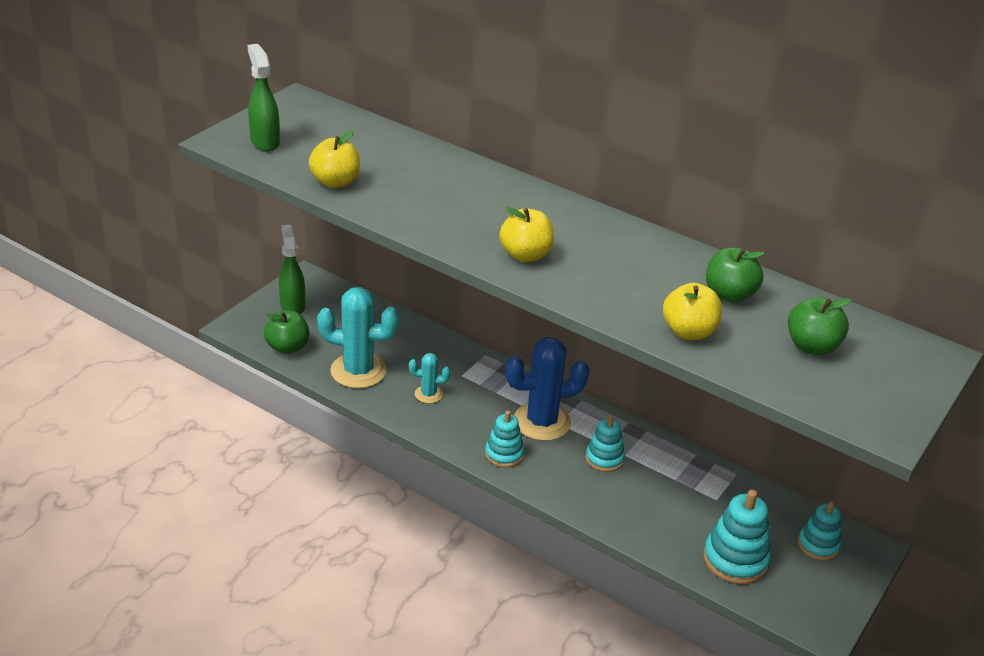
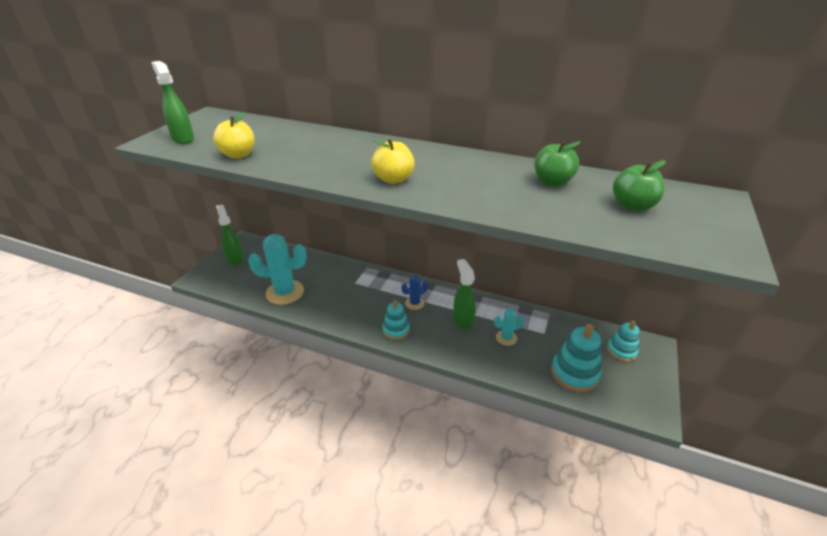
camera: 10 degrees left, 0 degrees up
(287, 347) = (234, 285): green apple -> none
(428, 394) = (335, 299): turquoise cactus -> turquoise cactus (506, 338)
(542, 422) = (414, 303): blue cactus -> blue cactus, size x0.50
(604, 458) = (463, 320): turquoise stacking toy -> green spray bottle
(689, 332) = (538, 210): yellow apple -> none

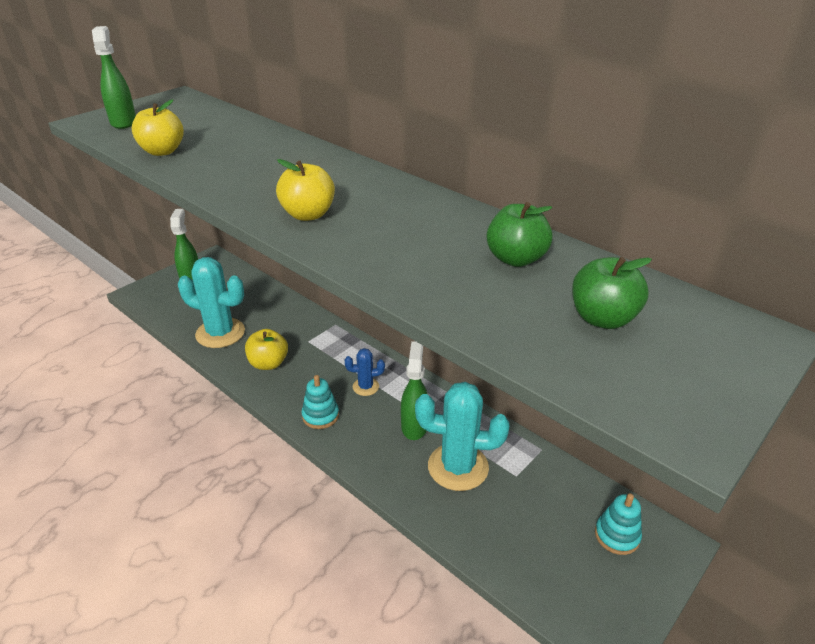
camera: 20 degrees right, 0 degrees up
(335, 305) = (268, 363): none -> yellow apple
(506, 338) = (458, 467): turquoise cactus -> turquoise cactus, size x2.00
(574, 374) = (523, 546): turquoise stacking toy -> none

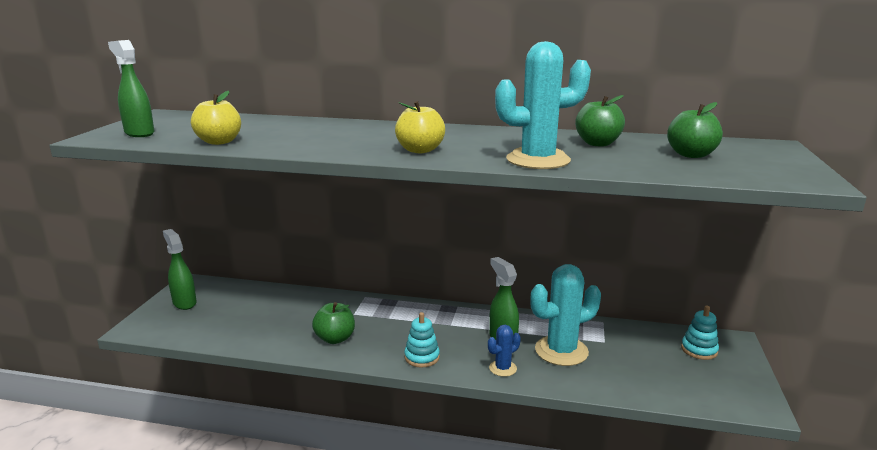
camera: 30 degrees left, 15 degrees down
(220, 333) = (263, 332): turquoise cactus -> turquoise cactus (538, 160)
(268, 363) = (335, 338): yellow apple -> green apple
(365, 387) = (437, 327): blue cactus -> blue cactus (503, 368)

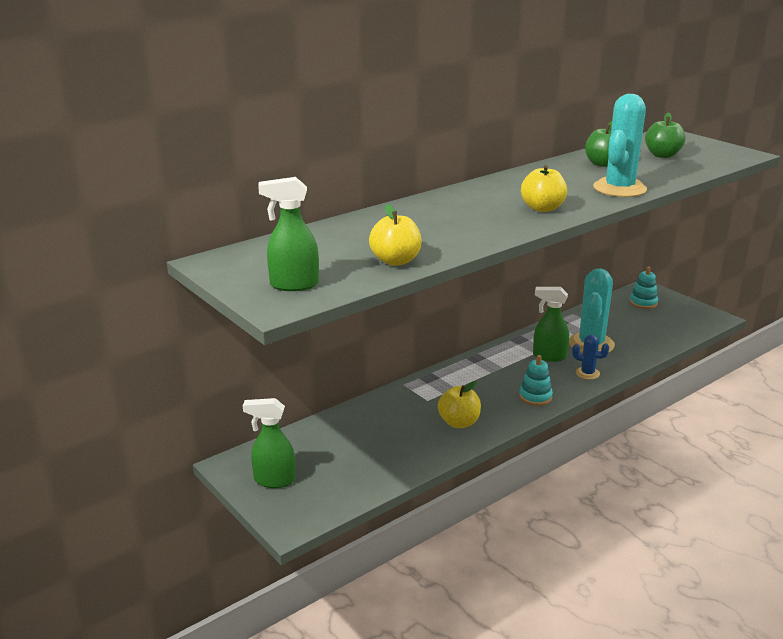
camera: 50 degrees left, 5 degrees up
(335, 338) = (459, 423): green apple -> yellow apple
(503, 368) = (587, 373): blue cactus -> blue cactus turned 75 degrees counterclockwise

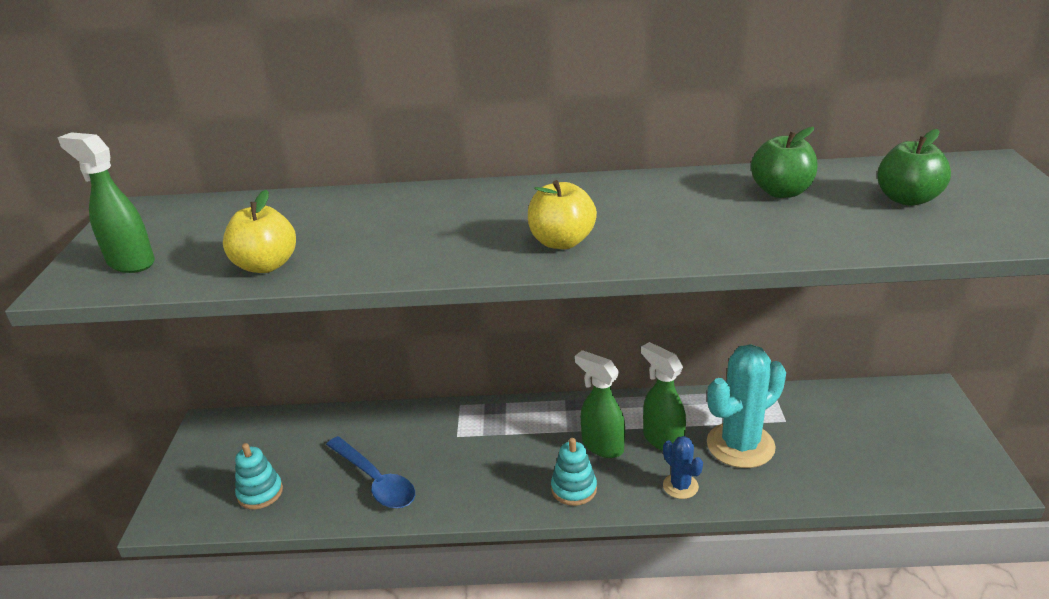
camera: 40 degrees right, 5 degrees up
(274, 480) = (215, 461): green spray bottle -> green spray bottle (602, 446)
(411, 442) = (375, 481): none -> blue spoon
(459, 423) = (449, 481): yellow apple -> none
(619, 188) = (727, 240): turquoise cactus -> none
(643, 303) = (898, 412): turquoise stacking toy -> turquoise stacking toy (260, 493)

